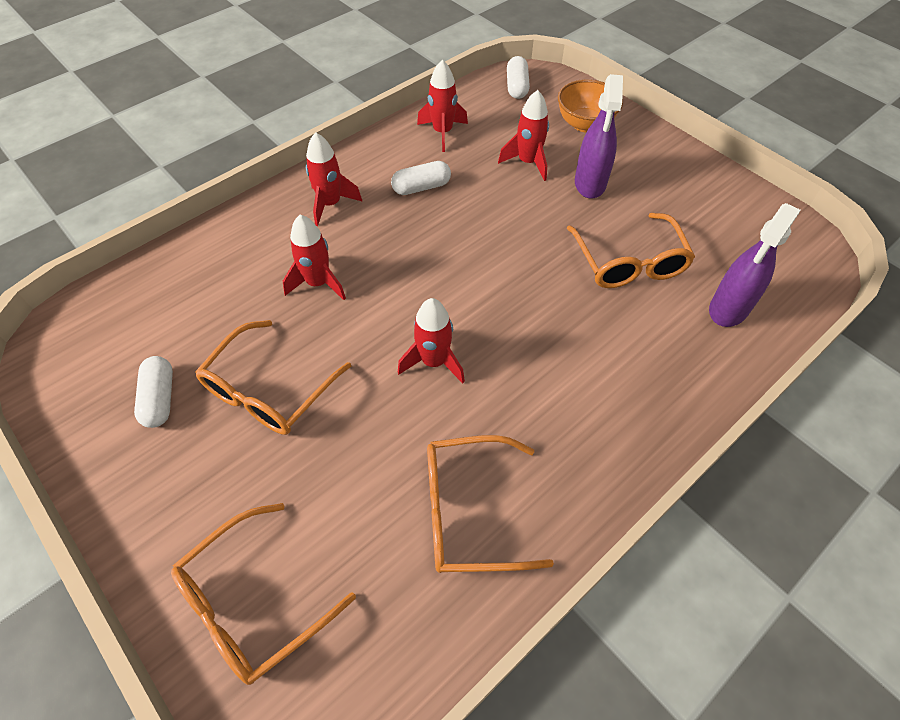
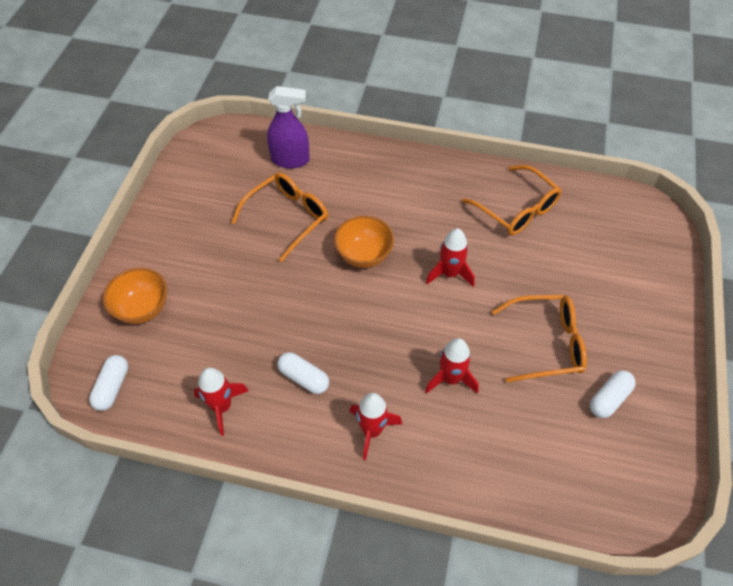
camera: 125 degrees left, 0 degrees up
(253, 602) = (640, 263): orange glasses -> none
(517, 87) = (112, 387): white capsule -> white capsule turned 45 degrees counterclockwise
(524, 299) = (364, 255): none -> orange bowl
(528, 162) = (221, 322): red rocket -> none
(590, 183) = (220, 271): purple spray bottle -> none

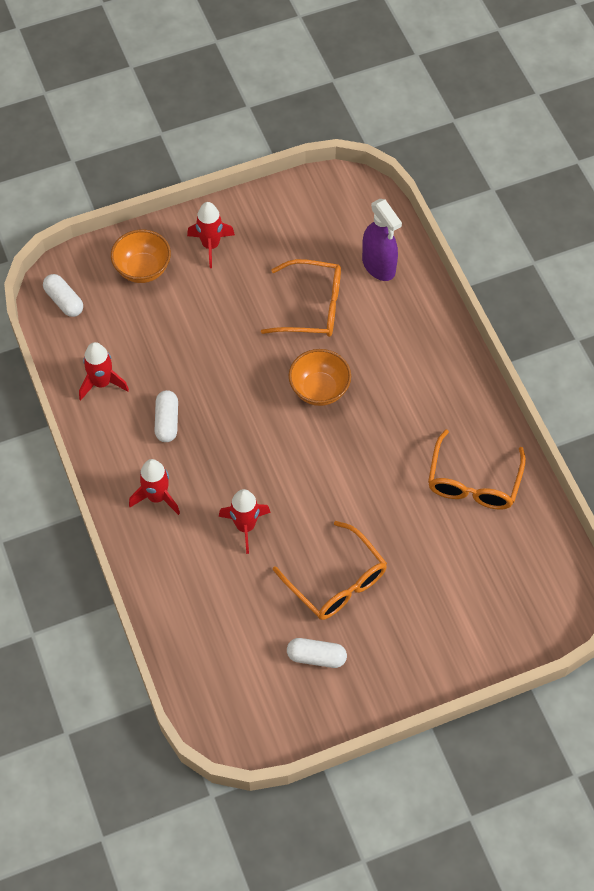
camera: 55 degrees right, 5 degrees up
(112, 387) = (64, 301): white capsule -> white capsule turned 75 degrees clockwise
(450, 273) = (352, 467): red rocket -> red rocket (211, 245)

